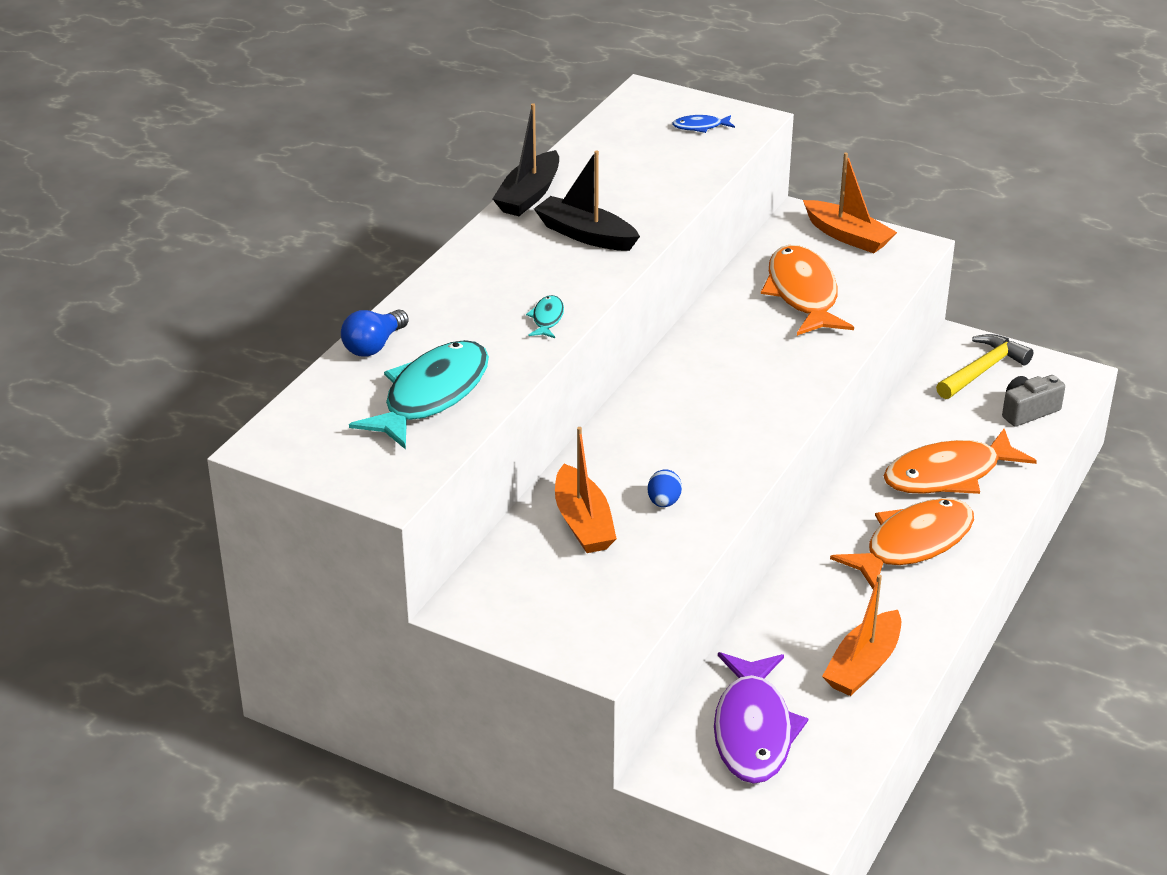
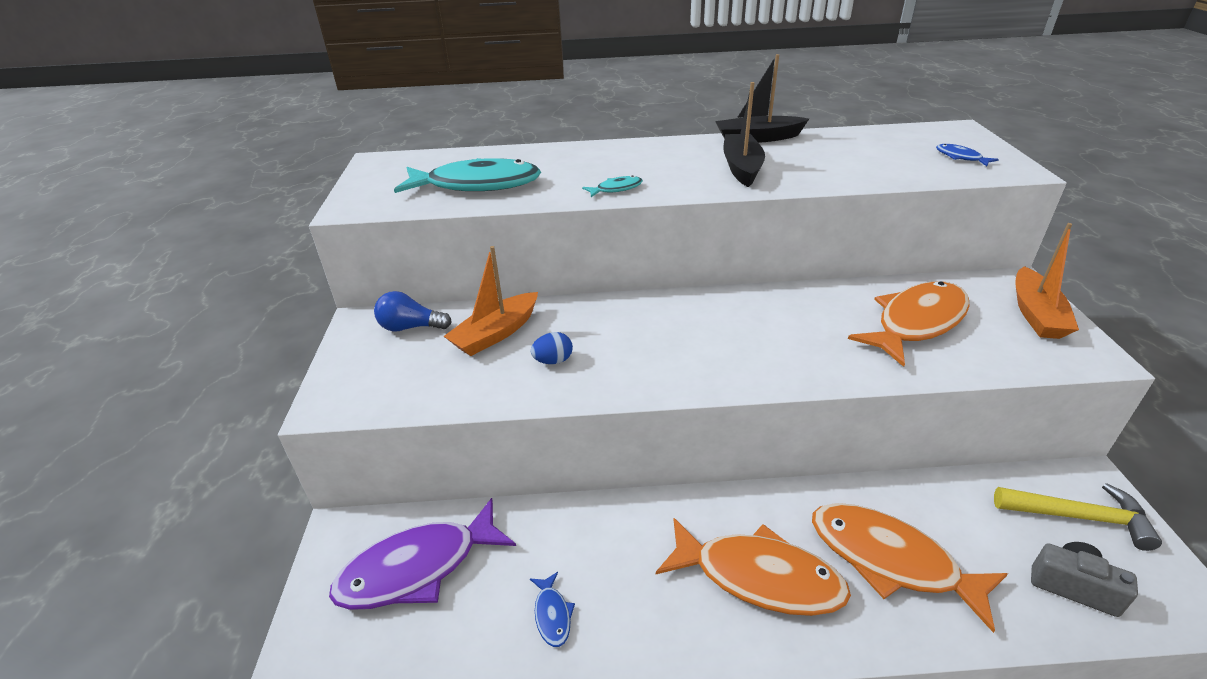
camera: 60 degrees right, 0 degrees up
(374, 346) = (517, 153): blue light bulb -> blue light bulb (410, 327)
(863, 665) = (552, 615): orange boat -> blue fish

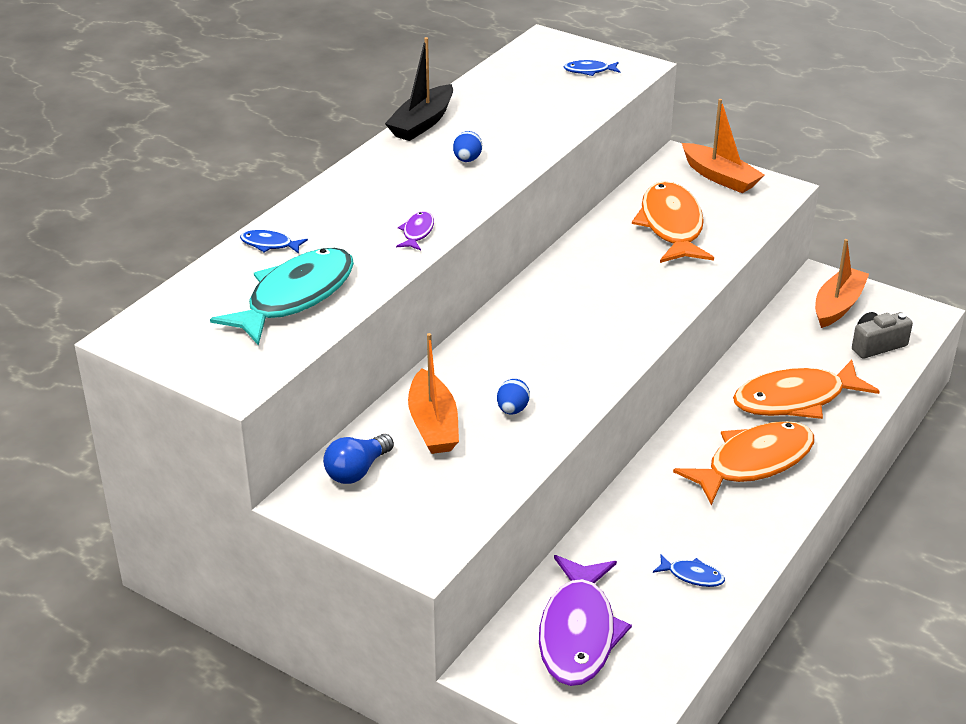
camera: 55 degrees left, 0 degrees up
(529, 155) = (269, 244): none -> blue fish
(616, 189) = (417, 232): turquoise fish -> purple fish
(742, 168) = (467, 160): black boat -> blue egg
(1078, 517) = (838, 305): yellow hammer -> orange boat

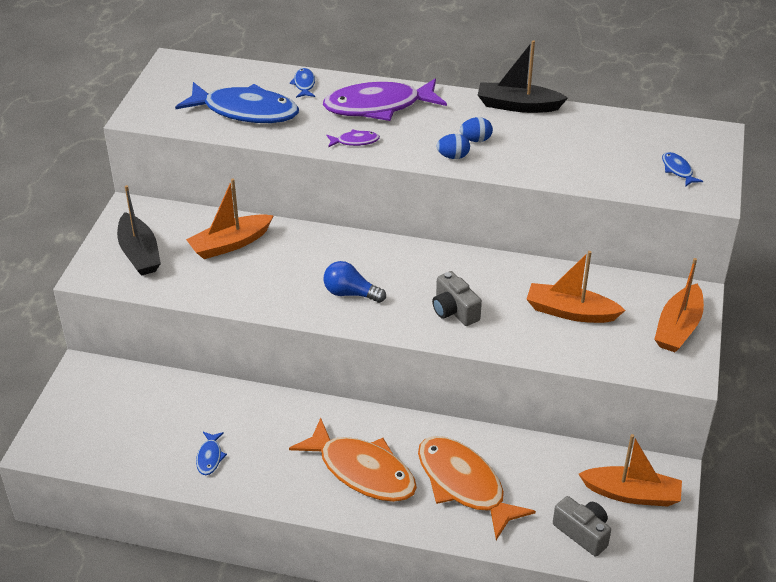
camera: 70 degrees right, 5 degrees up
(295, 297) = (246, 111): turquoise fish -> blue fish
(357, 471) = (167, 223): blue light bulb -> blue light bulb (350, 293)
(406, 505) = (139, 253): none -> black boat
(512, 409) = (263, 277): blue egg -> blue egg (453, 156)
(578, 633) = (130, 407): purple fish -> purple fish (378, 106)
(636, 292) = (454, 310): none -> grey camera
(671, 226) = (570, 312): orange fish -> orange boat

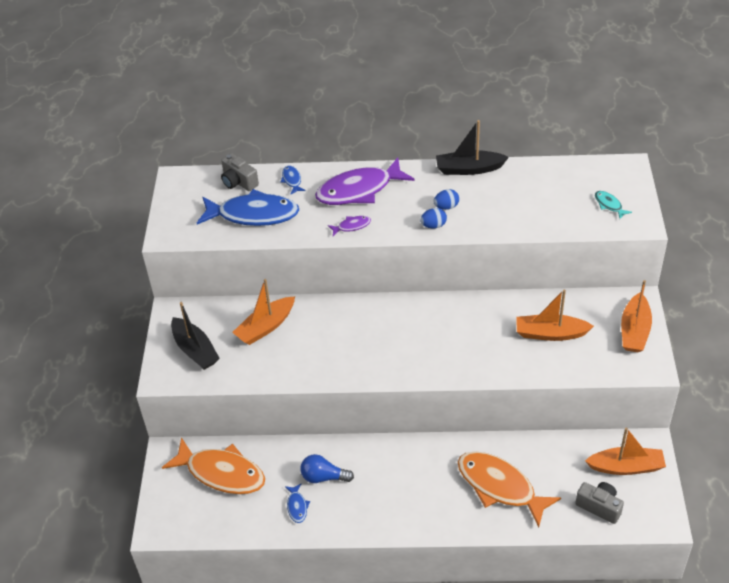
camera: 10 degrees left, 5 degrees up
(350, 293) = (376, 352): blue light bulb -> blue light bulb (323, 477)
(362, 471) = (419, 492): orange fish -> orange fish (222, 473)
(454, 310) = (462, 350): grey camera -> grey camera (239, 182)
(677, 170) = (609, 205): blue fish -> turquoise fish

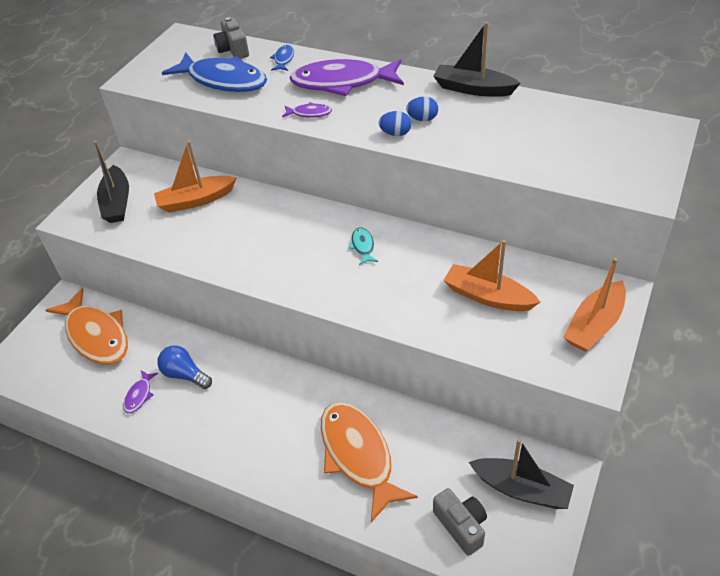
camera: 25 degrees right, 0 degrees up
(297, 506) = (139, 395): blue fish -> purple fish
(609, 205) = (617, 162): turquoise fish -> turquoise fish (363, 246)
(626, 467) = (521, 489): orange boat -> black boat

